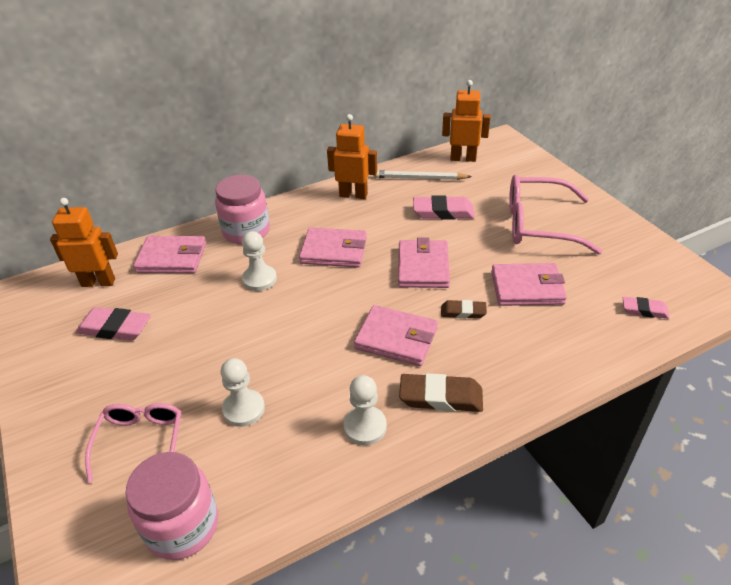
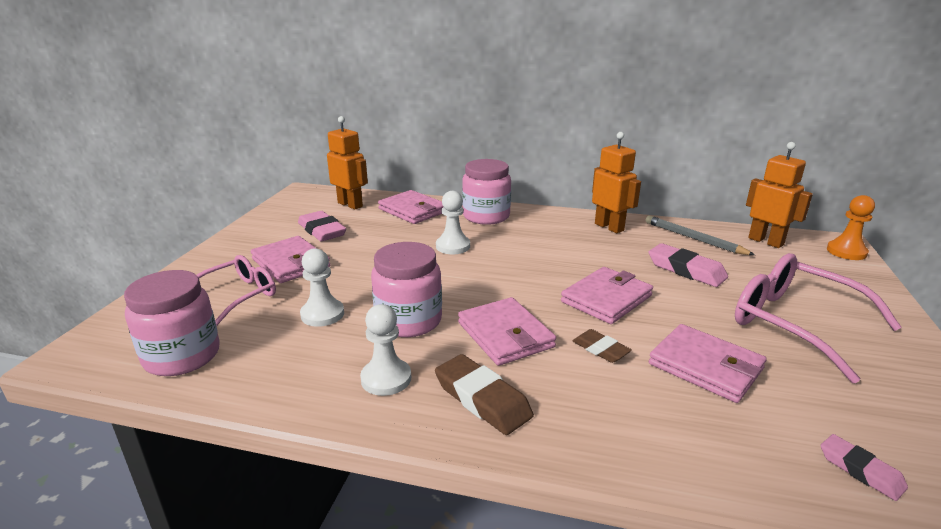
camera: 40 degrees right, 15 degrees down
(318, 370) = (408, 321): none -> pink jar
(334, 251) = (538, 254): pink wallet -> pink wallet (290, 263)
(419, 178) = (693, 238): white pencil -> grey pencil
(512, 145) = (846, 252): none -> orange pawn

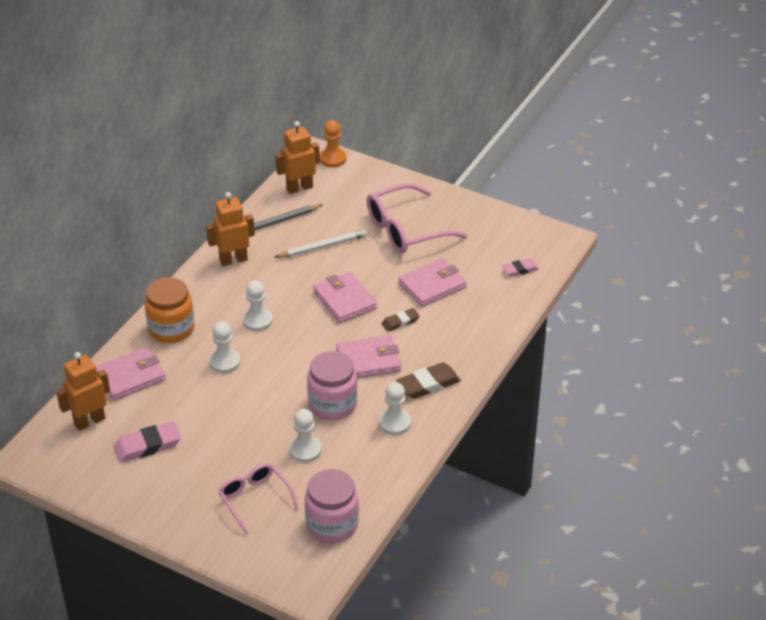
camera: 75 degrees left, 15 degrees up
(290, 263) = (209, 468): pink wallet -> none
(486, 216) = (171, 329): pink jar -> orange jar
(527, 253) = (257, 320): none -> white pawn
(686, 270) = (323, 247): pink eraser -> white pencil

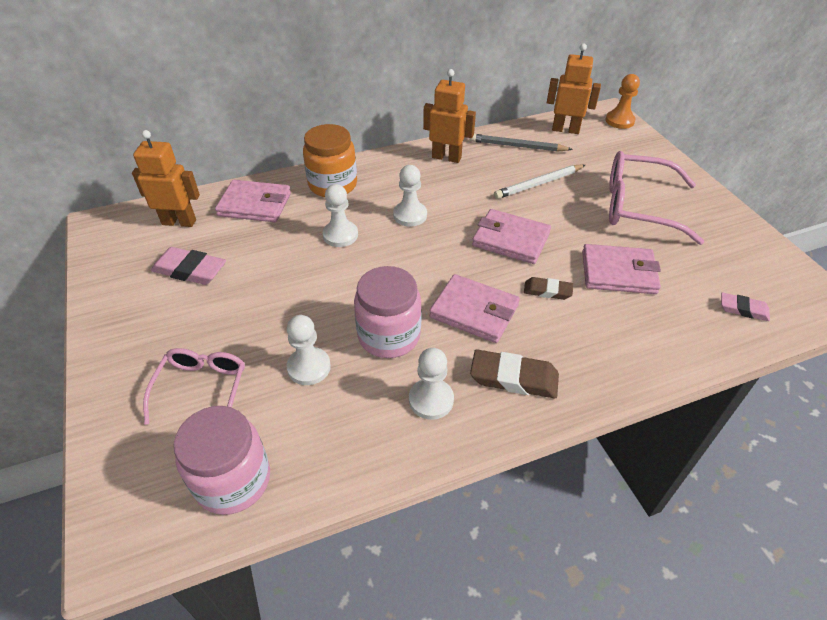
camera: 40 degrees right, 5 degrees up
(323, 247) = (538, 184): white pencil -> white pencil turned 135 degrees clockwise
(345, 300) = (511, 239): pink wallet -> pink wallet turned 75 degrees counterclockwise

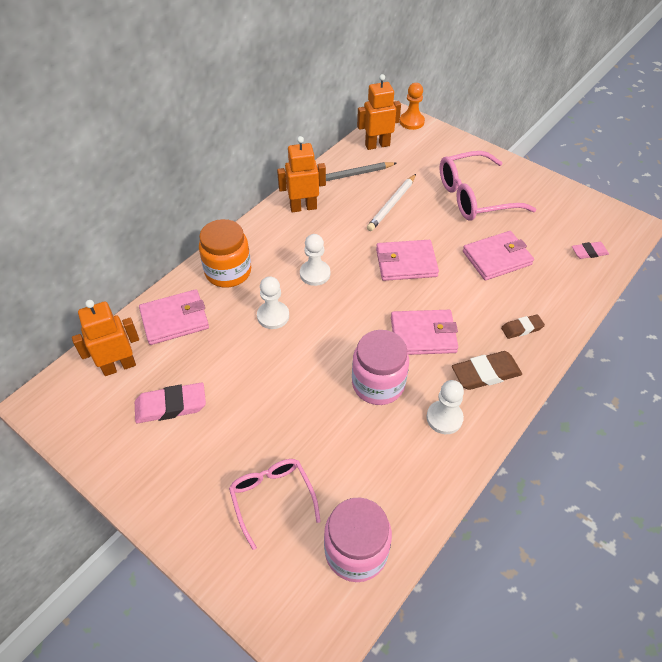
camera: 30 degrees left, 5 degrees up
(309, 367) = (339, 438): white pawn -> none
(547, 291) = (461, 295): brown eraser -> brown eraser (522, 328)

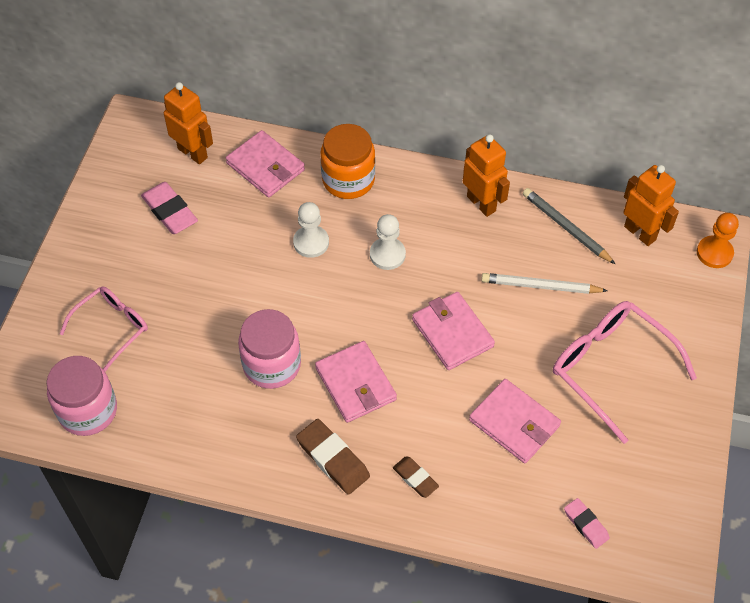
camera: 65 degrees right, 5 degrees up
(444, 418) = (258, 437): white pawn -> none

